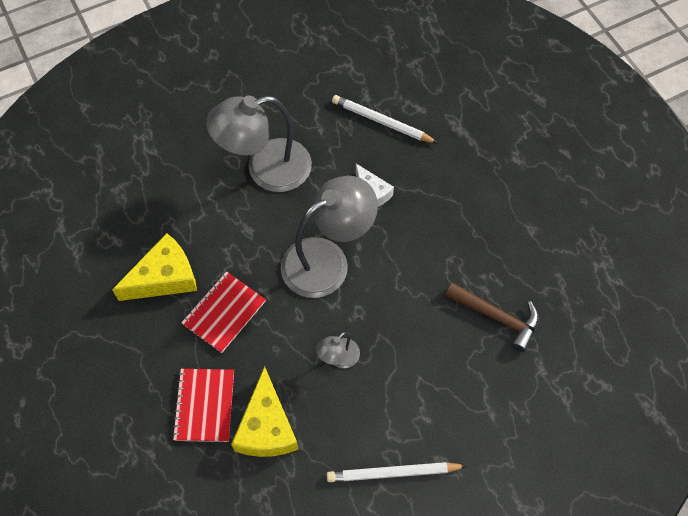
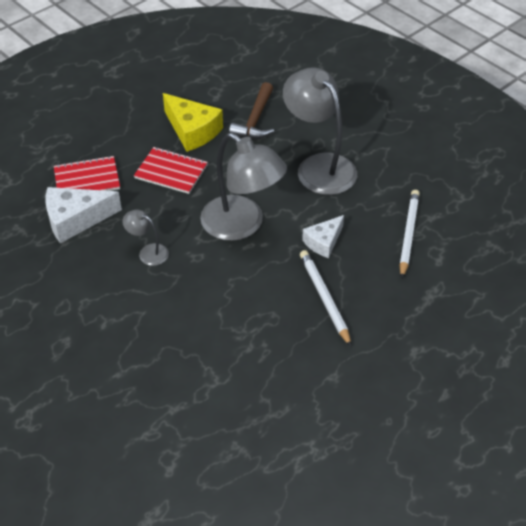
camera: 75 degrees right, 15 degrees down
(266, 427) = (75, 219): yellow cheese -> white cheese
(392, 472) = (49, 309): white pencil -> white pencil (324, 298)
(497, 317) = (221, 362): brown hammer -> brown hammer (255, 120)

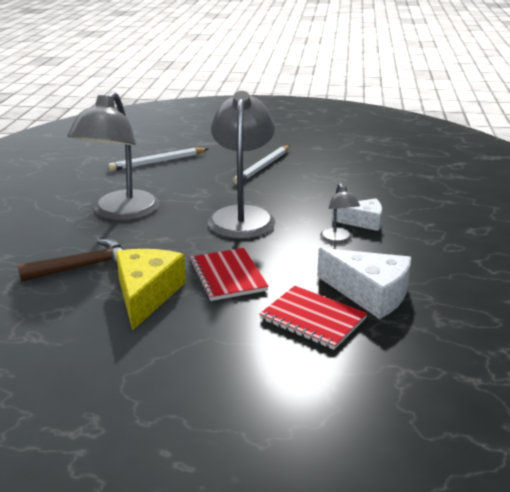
camera: 130 degrees left, 20 degrees down
(323, 242) = (210, 183): white cheese -> white cheese (363, 222)

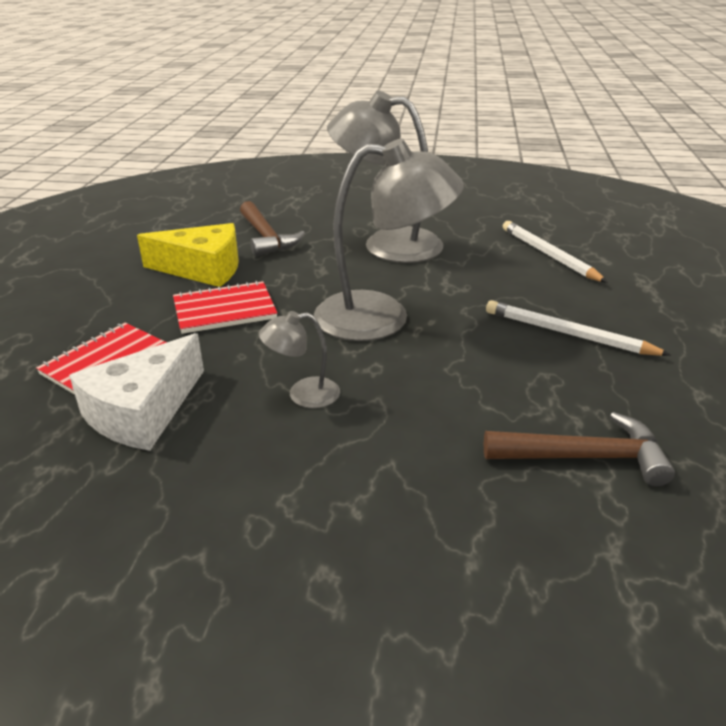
camera: 90 degrees right, 5 degrees up
(363, 222) = (365, 425): white cheese -> none
(372, 174) = (585, 457): none -> brown hammer

